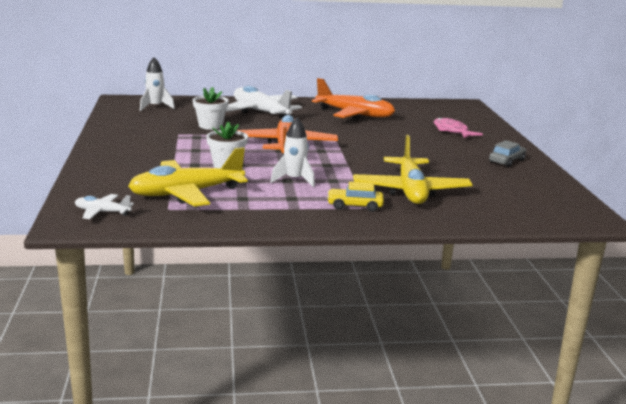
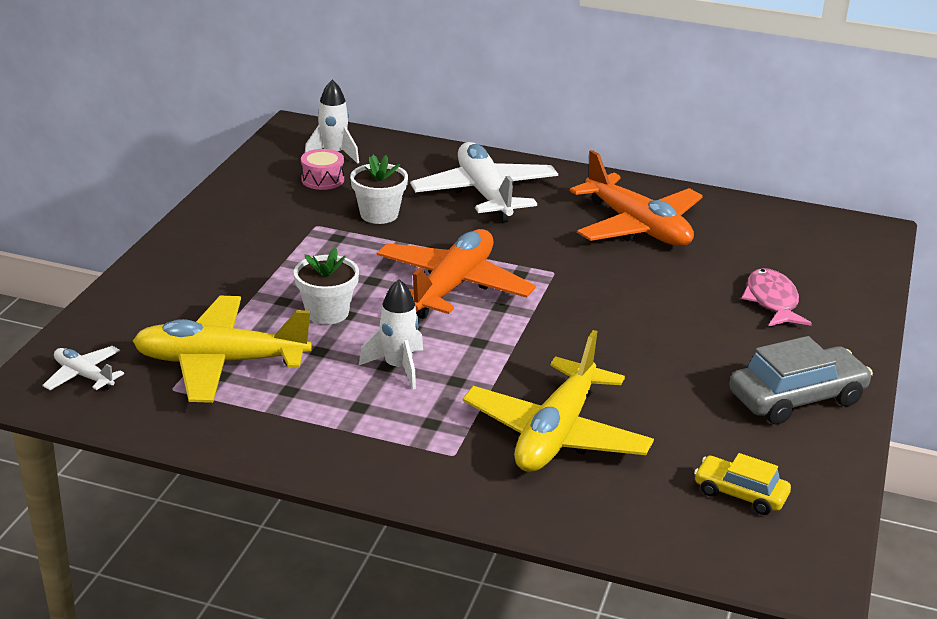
camera: 25 degrees right, 10 degrees up
(160, 117) = (322, 179): none -> pink drum
(355, 206) = (437, 446): yellow car -> yellow car (740, 494)
(506, 161) = (797, 398): grey car -> grey car, size x1.67

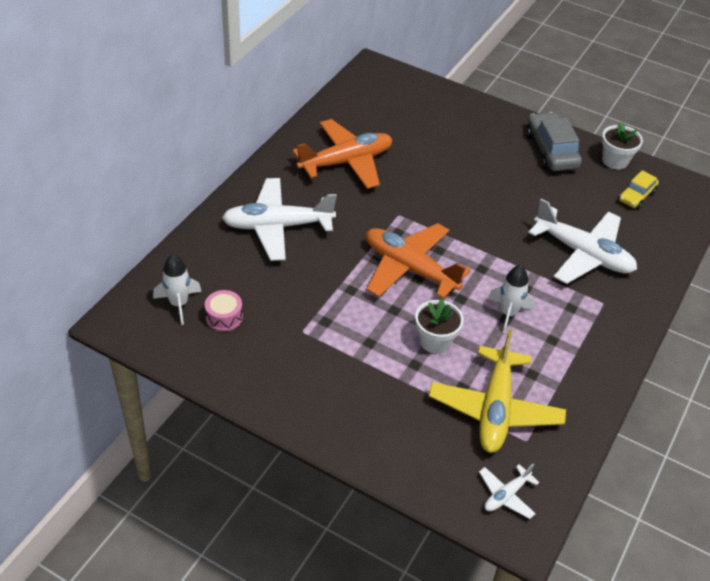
camera: 80 degrees left, 15 degrees up
(379, 214) = (294, 291): white flower pot -> white flower pot (615, 161)
(556, 434) = (583, 254): yellow plane -> white plane
(772, 301) = (449, 130): pink fish -> none

